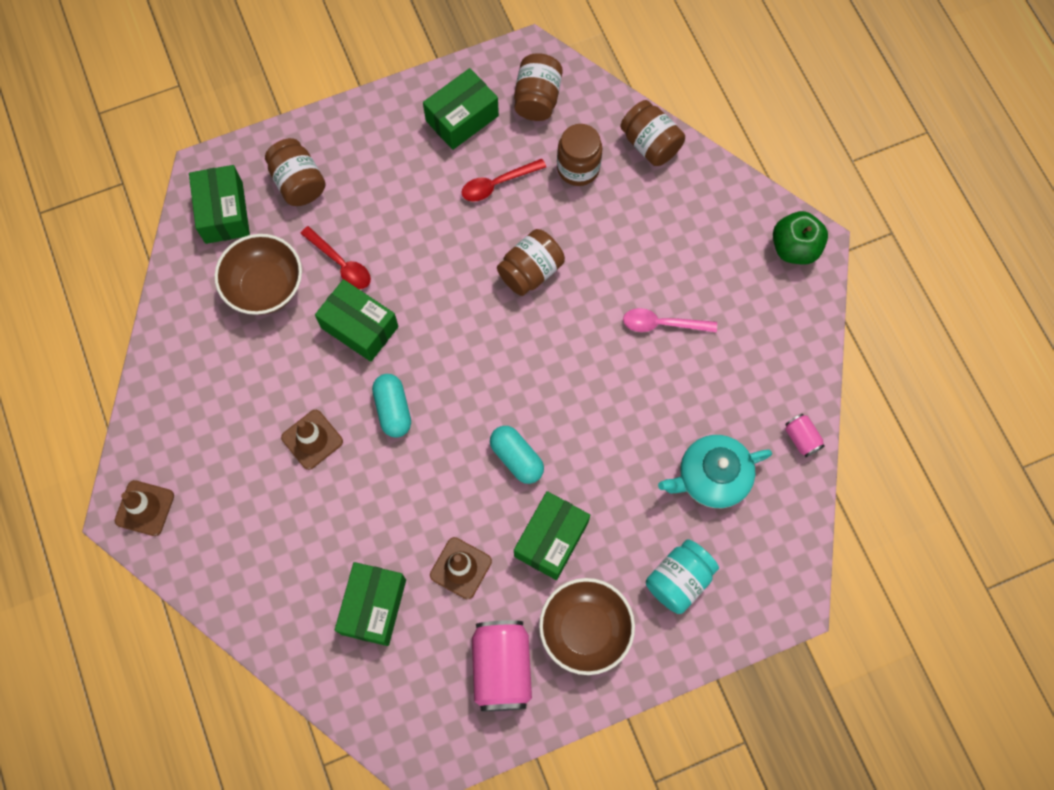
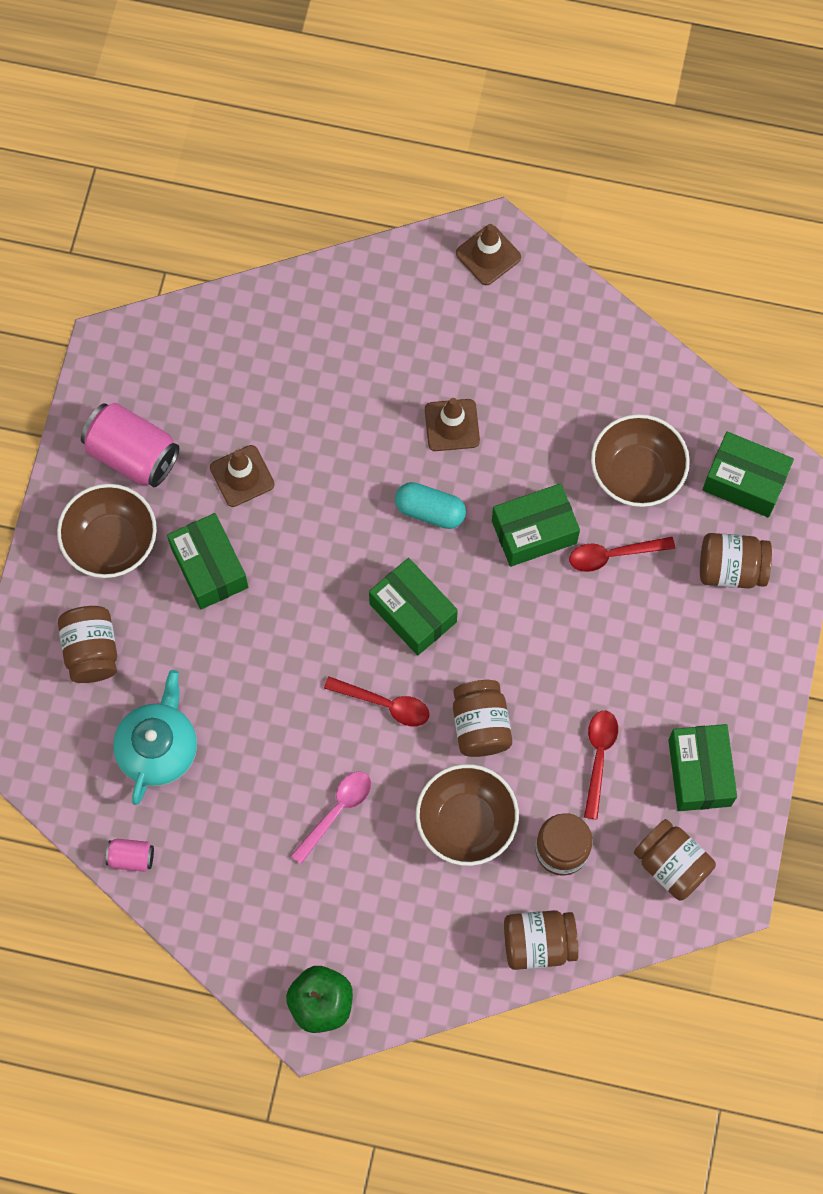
camera: 125 degrees right, 0 degrees up
(373, 606) = (262, 386): green box -> green box (413, 613)
(516, 458) = (304, 588): turquoise capsule -> none
(563, 344) = (384, 704): none -> red spoon
(605, 237) = (466, 822): none -> brown bowl
(678, 580) = (92, 651): turquoise jar -> brown jar

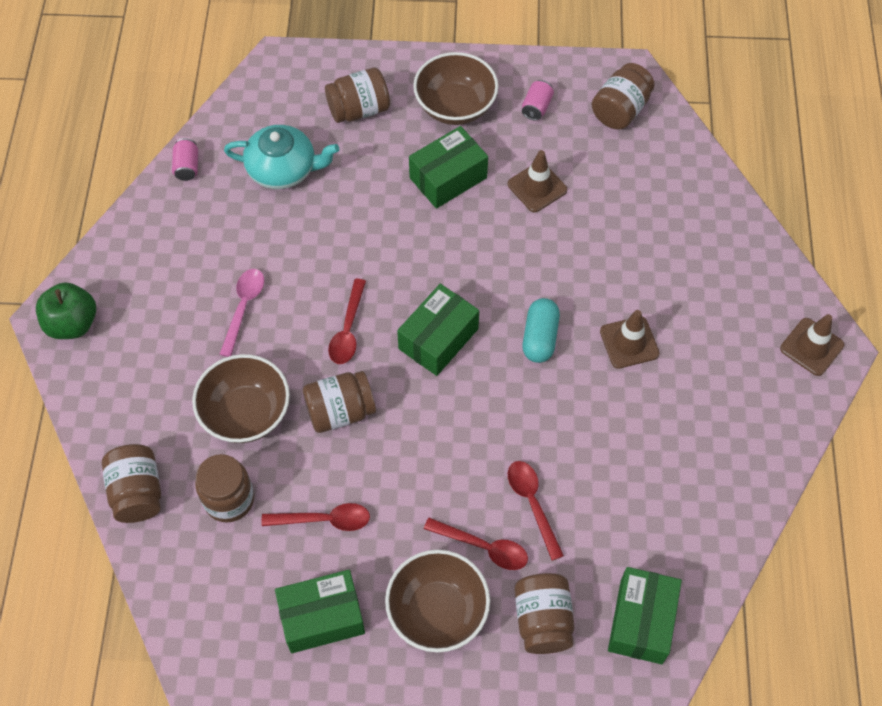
camera: 80 degrees right, 10 degrees down
(132, 455) = (536, 107): pink can -> pink can, size x0.49
(336, 812) = (243, 308): pink spoon -> pink spoon turned 105 degrees counterclockwise
(534, 532) = (540, 429): green box -> none
(636, 473) = (623, 513): brown bowl -> brown bowl (437, 611)
(651, 610) = (483, 547): none -> red spoon
(671, 865) = (225, 603): brown jar -> brown jar (620, 110)

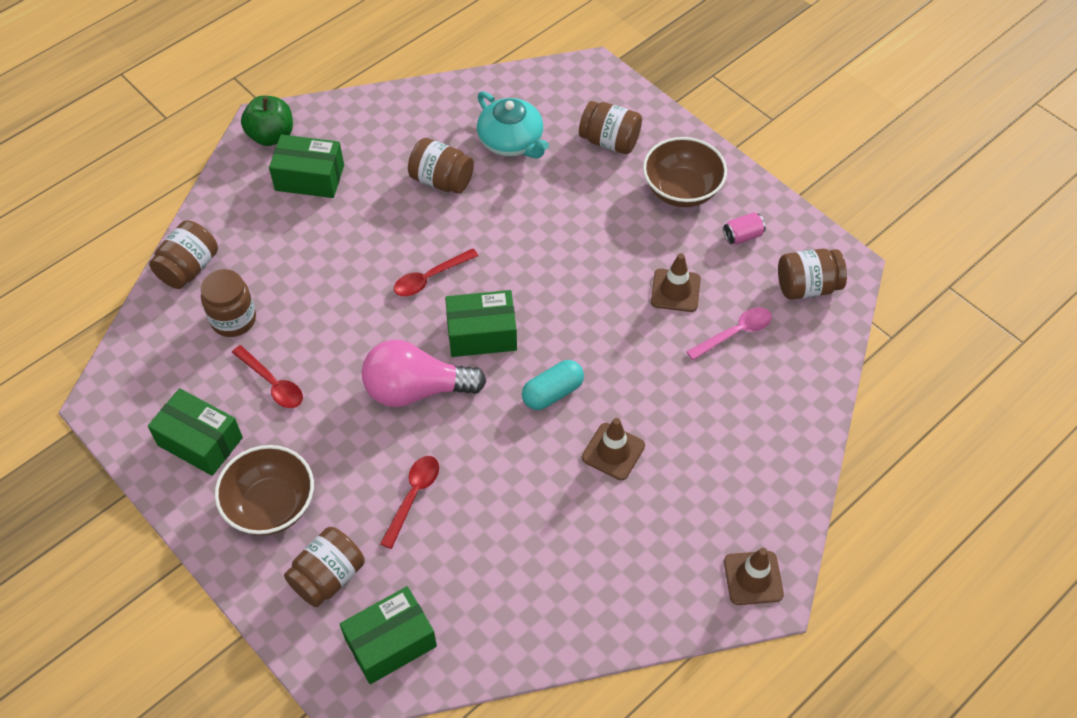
camera: 45 degrees right, 5 degrees down
(187, 167) = (452, 93): pink can -> none
(243, 308) = (381, 209): pink spoon -> pink spoon (735, 333)
(246, 413) = (305, 276): brown bowl -> none
(340, 411) = (363, 325): brown jar -> brown jar (441, 180)
(440, 424) = (416, 389): none -> pink light bulb
(448, 178) = (618, 234): green box -> green box (309, 177)
(483, 547) = (347, 493): red spoon -> none

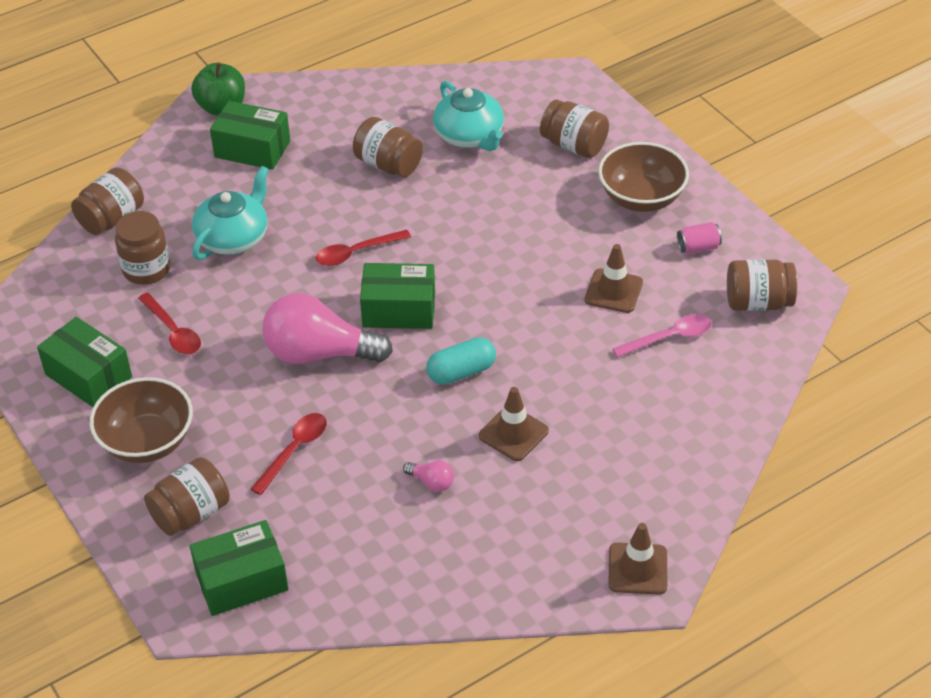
camera: 10 degrees right, 10 degrees down
(310, 275) = (233, 237): none -> turquoise teapot
(548, 513) = (431, 482): none -> pink light bulb

